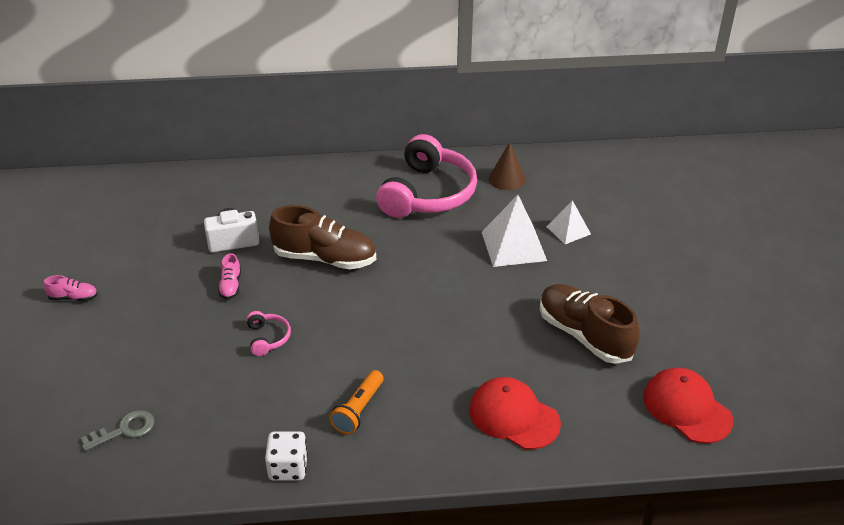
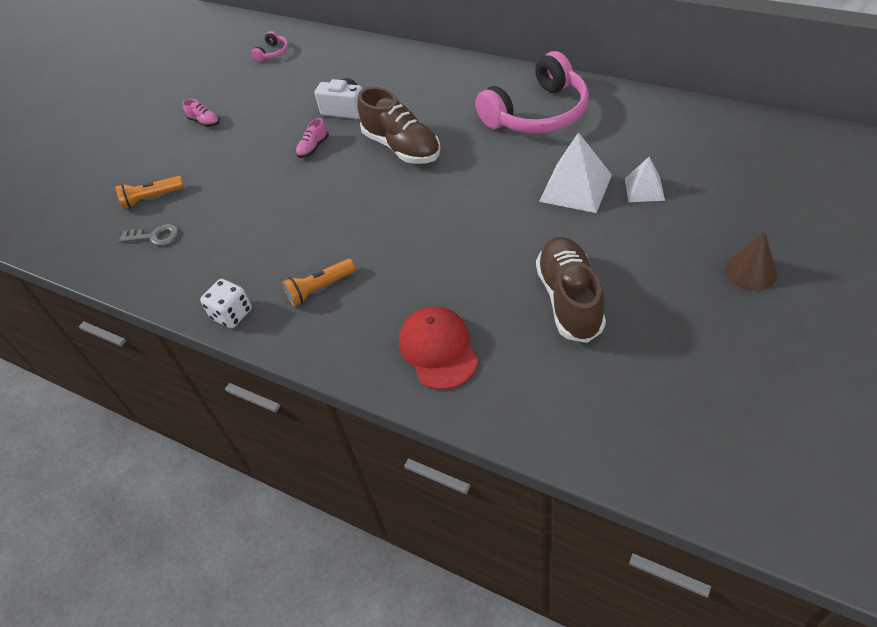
camera: 40 degrees right, 10 degrees up
(81, 394) = (152, 198): none -> orange flashlight
(268, 338) = (304, 201): pink headphones -> pink headphones (273, 53)
(507, 179) = (625, 119): brown cone -> brown cone (750, 272)
(687, 408) = (611, 415): red cap -> none

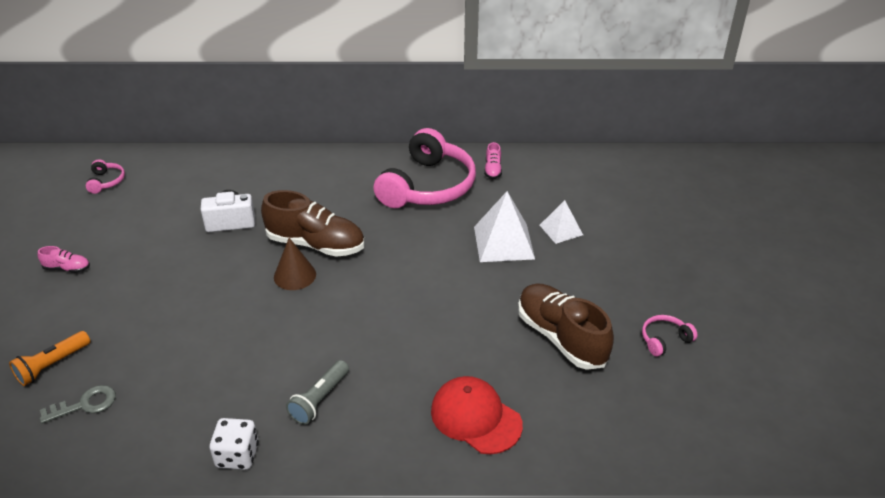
camera: 35 degrees left, 10 degrees down
(313, 147) = (219, 266): pink shoe -> pink shoe (493, 170)
(320, 288) = (319, 400): orange flashlight -> grey flashlight
(678, 335) = (664, 340): none -> pink headphones
(750, 272) = (683, 274): brown cone -> brown cone (295, 275)

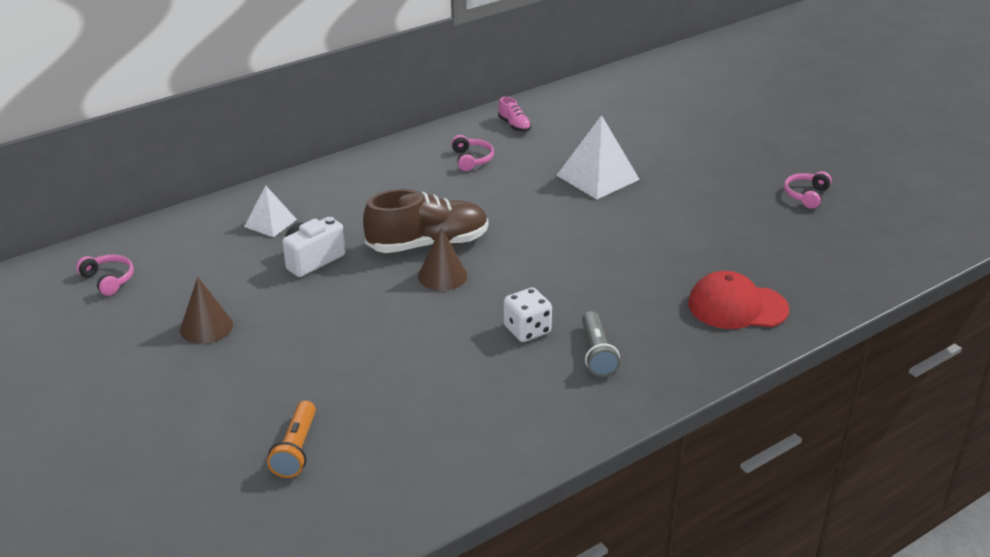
camera: 35 degrees left, 5 degrees down
(67, 268) = (184, 369): pink shoe -> none
(85, 405) = (381, 461): grey key -> none
(114, 243) = (206, 327): none -> brown cone
(237, 455) = (582, 424): white dice -> white dice (527, 330)
(428, 186) = (471, 159): pink headphones -> pink headphones, size x0.41
(561, 230) = (633, 150): white pyramid -> white pyramid (270, 223)
(561, 337) = (731, 225): brown shoe -> none

